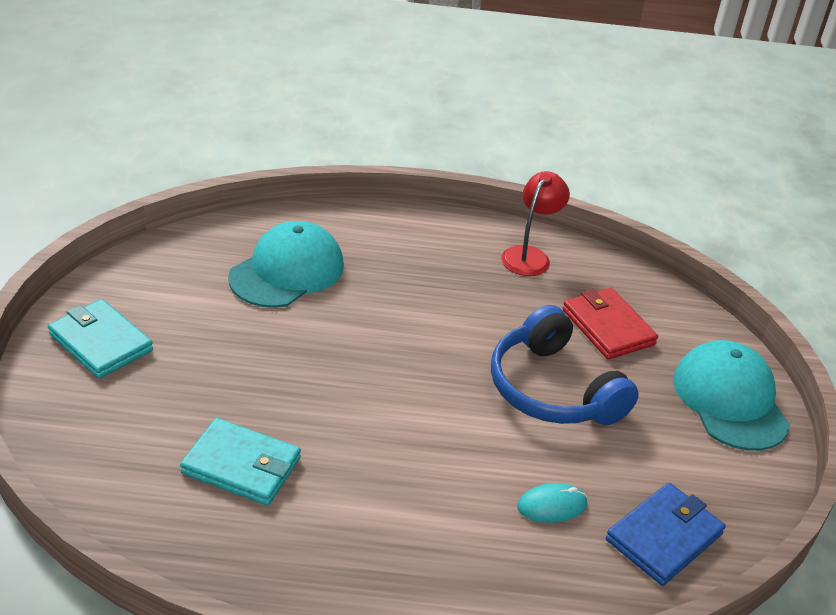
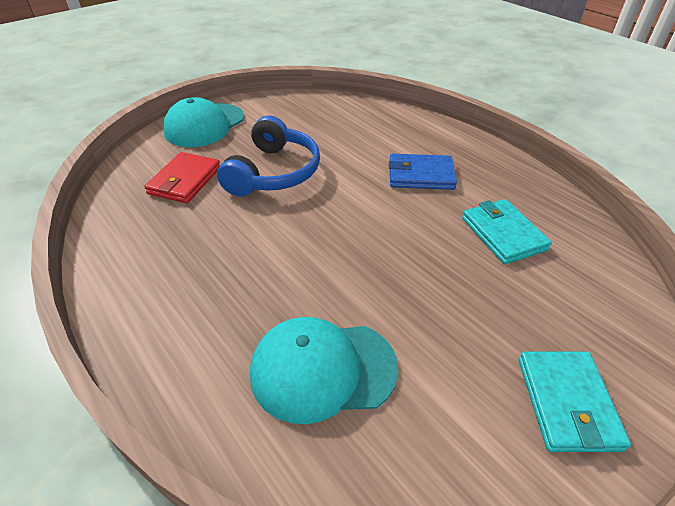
camera: 130 degrees left, 5 degrees up
(529, 255) = (129, 250): red lamp -> none
(552, 506) = (356, 138): turquoise mouse -> none
(664, 537) = (327, 109): blue wallet -> blue wallet (420, 175)

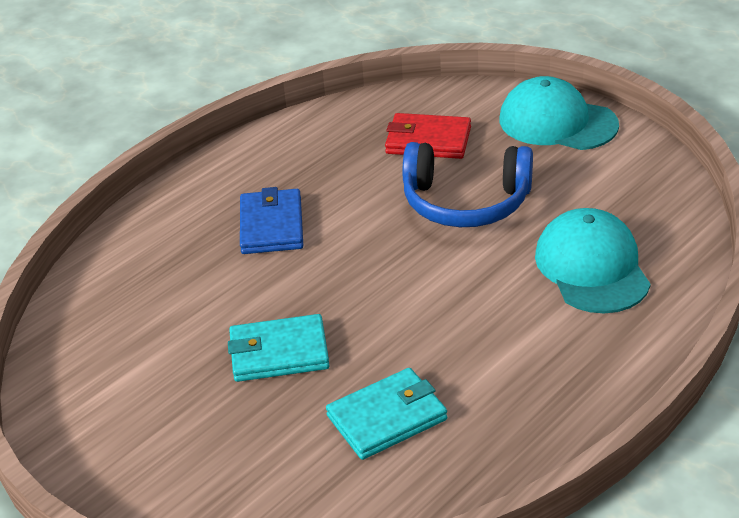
camera: 85 degrees right, 5 degrees down
(322, 369) = (171, 288): turquoise cap -> turquoise cap (592, 267)
(420, 175) = (501, 334): blue wallet -> blue wallet (272, 225)
(567, 403) = (138, 453): turquoise wallet -> turquoise wallet (279, 352)

